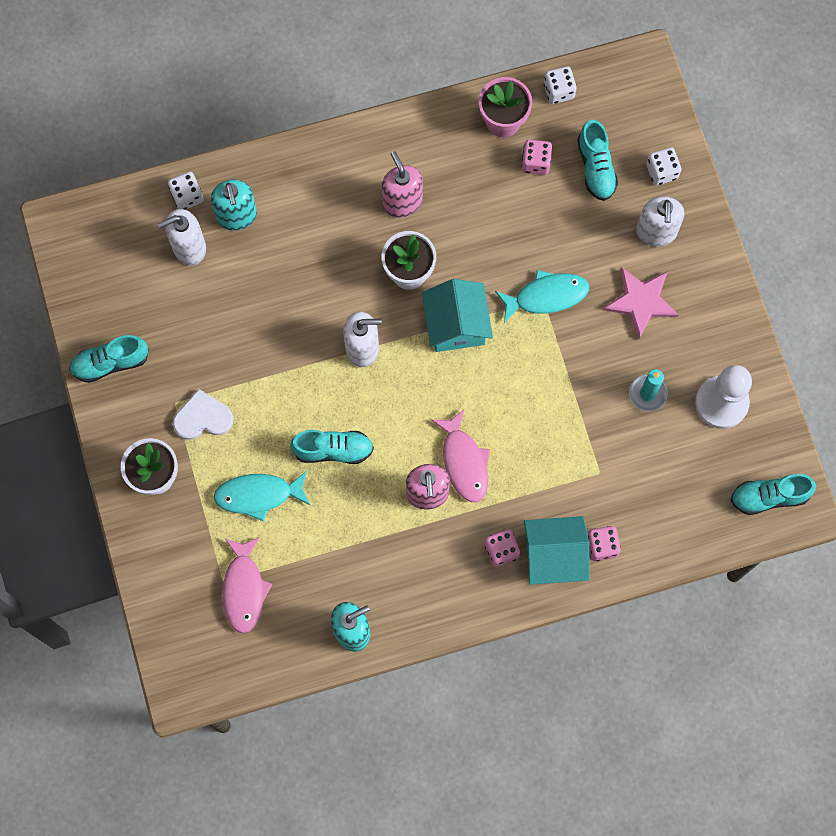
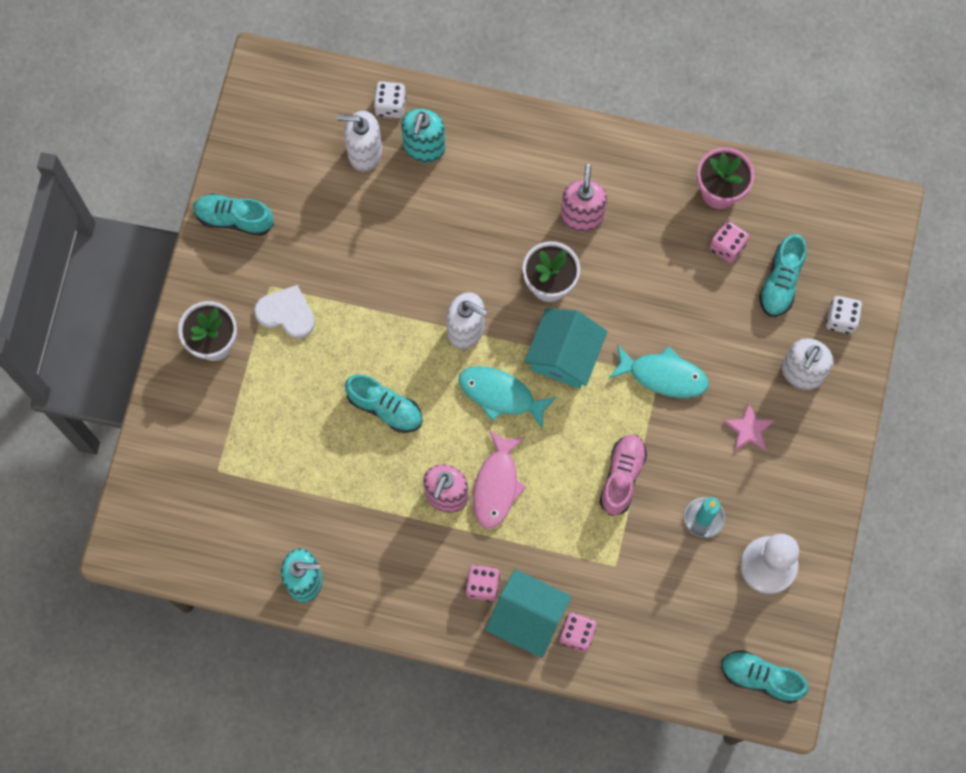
camera: 30 degrees right, 0 degrees up
(244, 589) = (232, 487): pink fish -> none
(258, 495) = (294, 411): turquoise fish -> turquoise fish (501, 395)
(558, 91) = (788, 191): white dice -> none
(562, 397) = (622, 476): none -> pink shoe
(641, 302) = (748, 429): pink star -> pink star, size x0.65

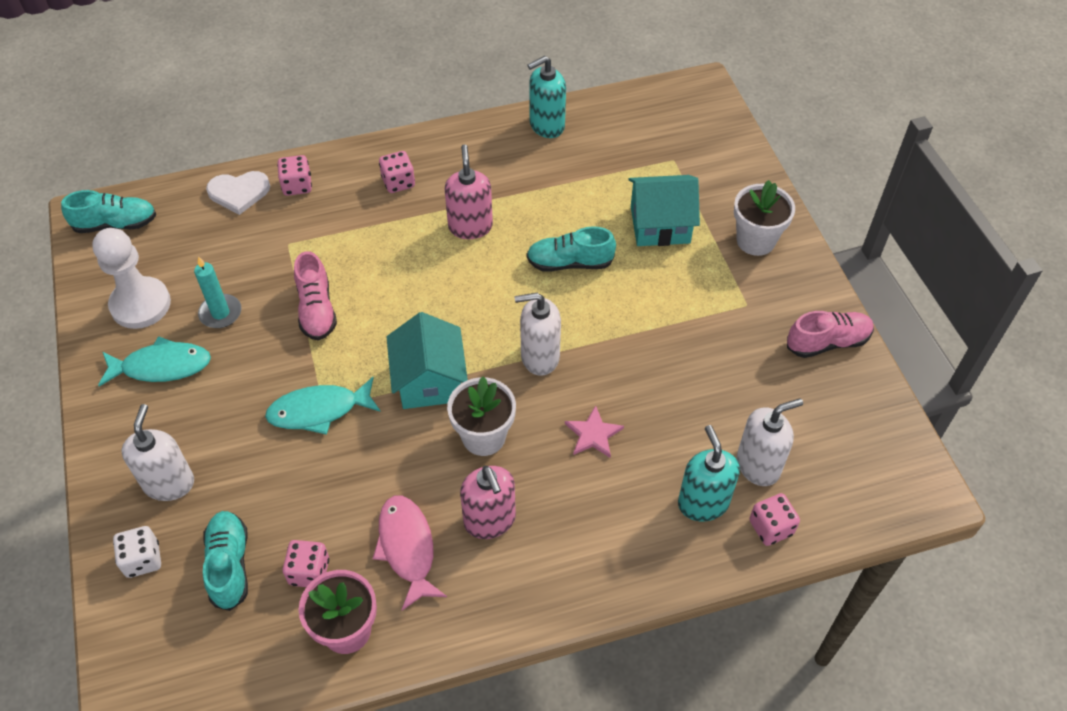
camera: 150 degrees right, 20 degrees down
(234, 218) = (827, 342): turquoise shoe -> pink shoe
(286, 313) = (714, 291): white heart -> white heart (239, 192)
(390, 105) = (771, 527): white dice -> pink dice
(496, 485) = (430, 253): pink fish -> pink fish (407, 548)
(501, 395) = (470, 320): turquoise fish -> turquoise fish (161, 366)
(527, 618) = (346, 178): turquoise house -> turquoise house (660, 225)
(748, 429) = (206, 405): pink star -> pink star (593, 434)

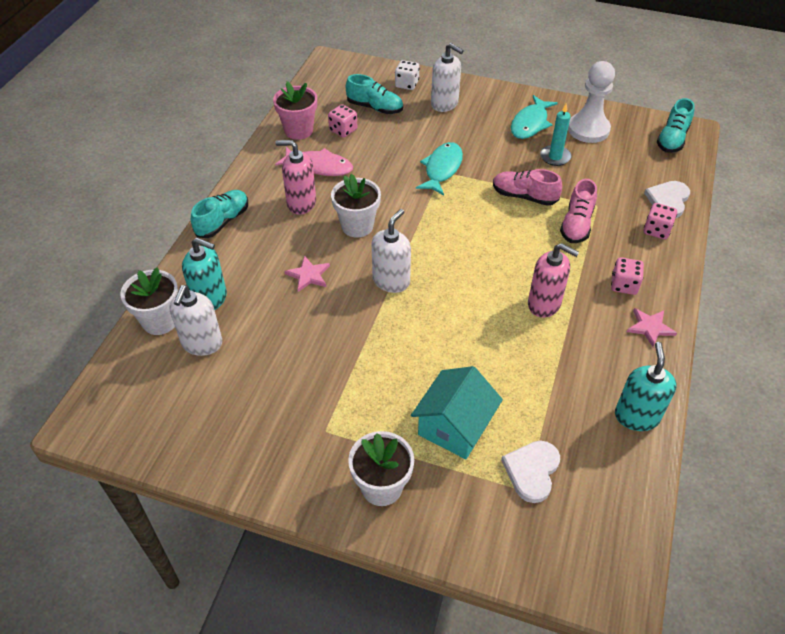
camera: 125 degrees right, 5 degrees down
(429, 381) = (421, 221): turquoise house -> none
(440, 148) = (650, 327): none -> pink star
(569, 263) = (461, 343): turquoise shoe -> turquoise shoe (223, 221)
(654, 163) = (532, 471): none -> white heart
(771, 527) = (160, 321): pink dice -> white flower pot
(827, 342) = (243, 460): pink shoe -> pink shoe (576, 224)

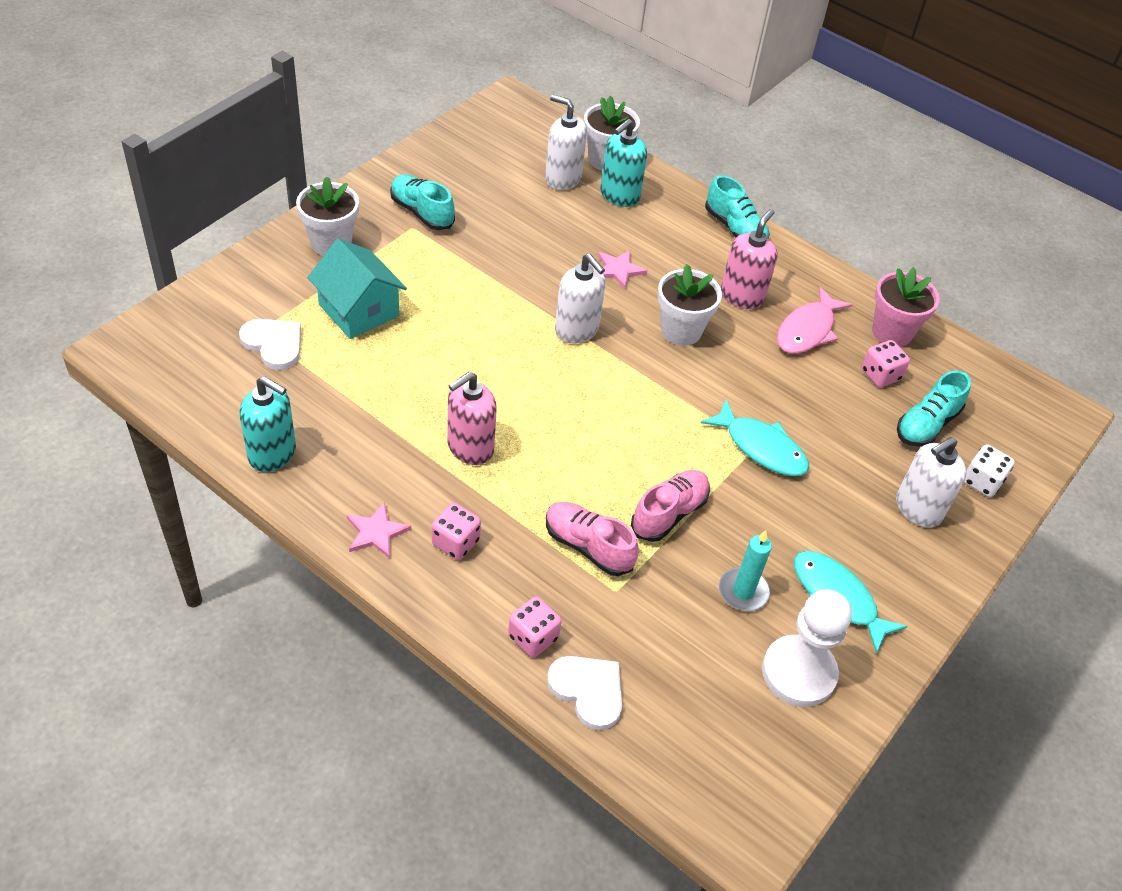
camera: 105 degrees right, 0 degrees up
(672, 139) = (734, 790): turquoise shoe -> turquoise shoe (422, 212)

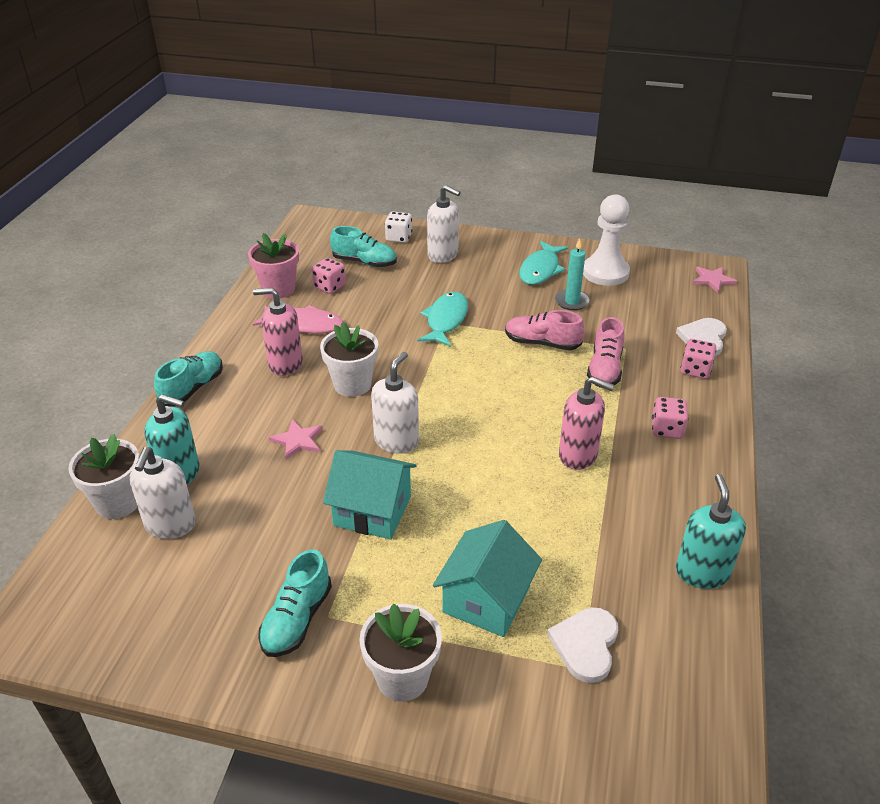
camera: 110 degrees left, 10 degrees down
(376, 532) = (703, 473): pink star -> pink star (713, 280)
(499, 284) = (372, 511): none -> turquoise house

